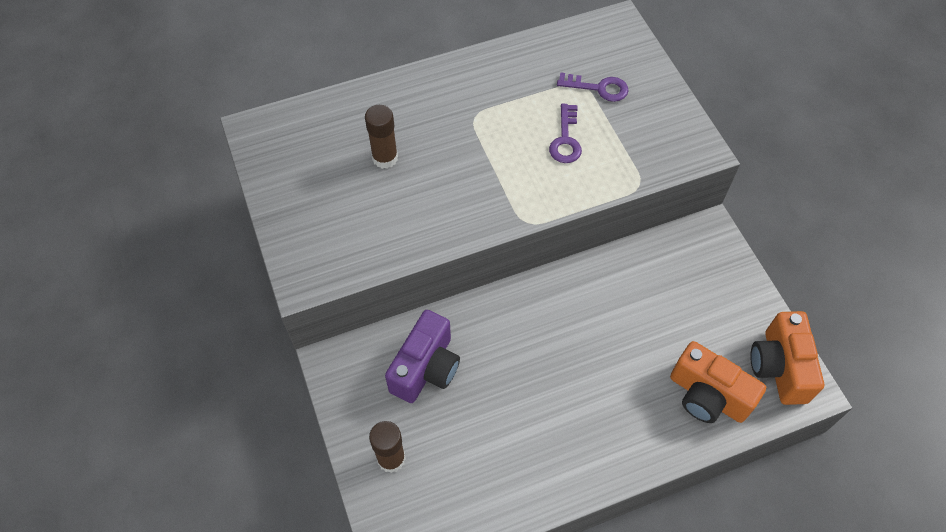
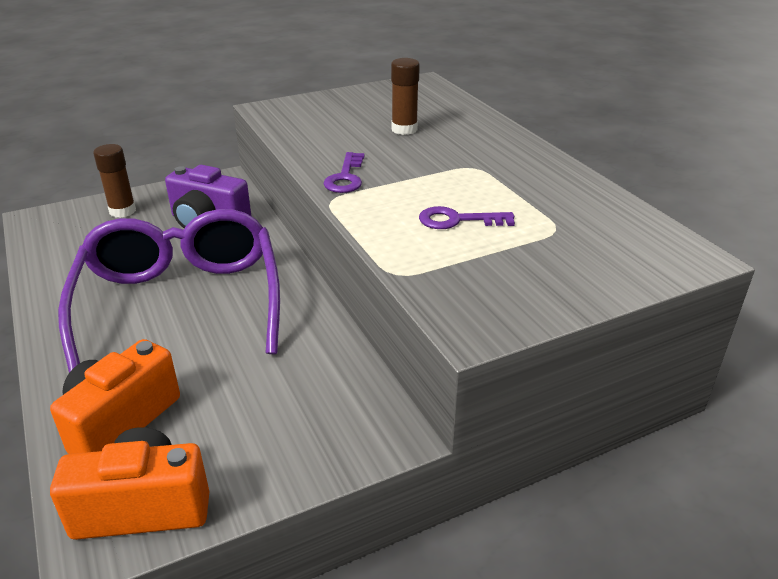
camera: 85 degrees right, 25 degrees down
(564, 375) = (181, 302): none -> purple glasses
(598, 88) = (555, 242): purple key -> purple key (345, 177)

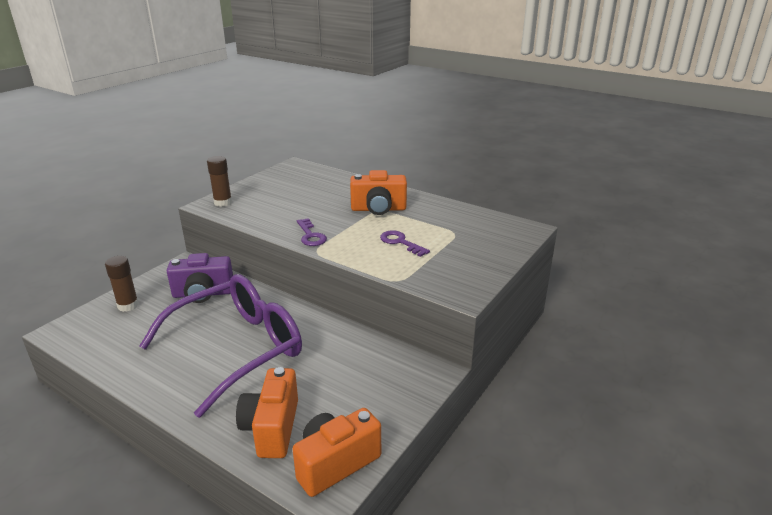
camera: 30 degrees left, 5 degrees down
(181, 302) = (238, 348): purple glasses -> purple glasses turned 90 degrees clockwise
(404, 129) = (315, 198): brown glue stick -> brown glue stick (223, 202)
(458, 220) = (400, 242): purple key -> purple key turned 75 degrees clockwise
(475, 165) = (378, 209): none -> orange camera

